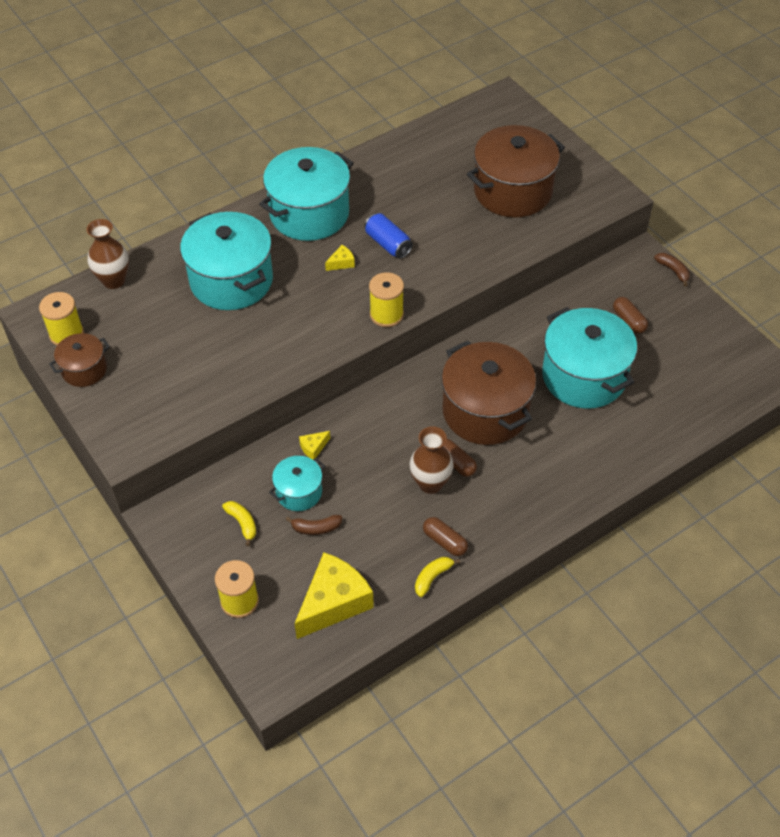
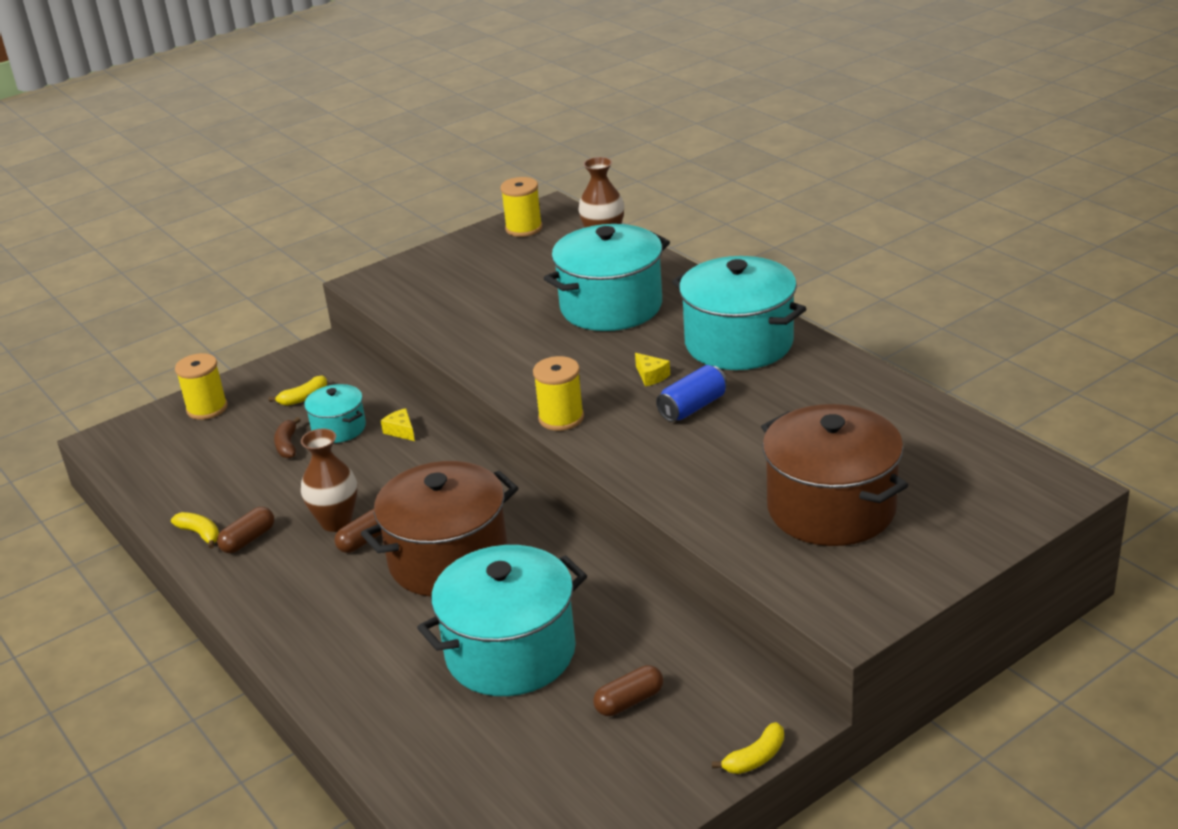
camera: 90 degrees right, 20 degrees down
(84, 370) = (474, 245): brown pot -> none
(334, 603) = (187, 467): yellow cheese -> none
(673, 271) = (755, 758): brown banana -> yellow banana

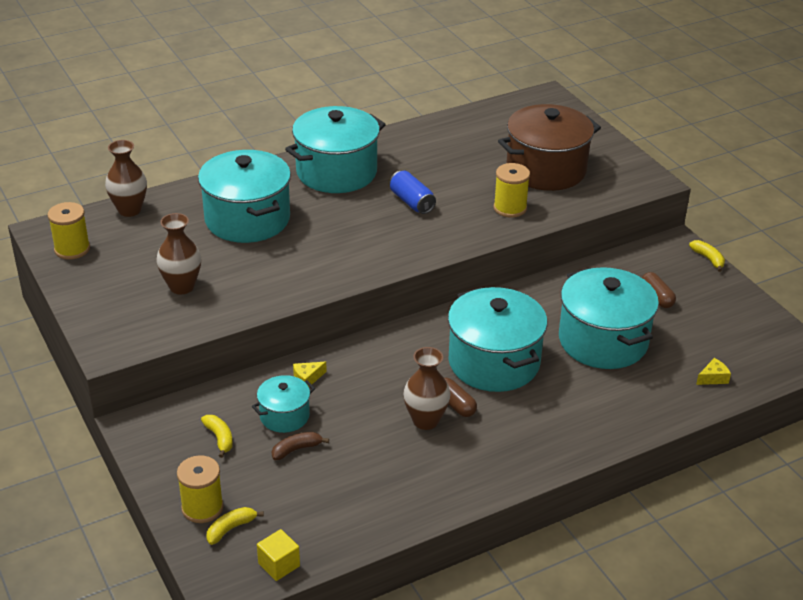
camera: 85 degrees left, 5 degrees up
(128, 465) = (279, 565): none -> yellow cube
(200, 534) = (414, 505): yellow banana -> yellow banana (231, 529)
(248, 539) = (433, 474): brown capsule -> none
(287, 445) = (296, 449): brown banana -> brown banana turned 150 degrees clockwise
(448, 559) = (494, 362): brown pot -> turquoise pot
(474, 296) = (182, 286): none -> brown vase
(561, 418) = (400, 259): yellow spool -> yellow spool (510, 208)
(651, 376) = (361, 214): yellow cheese -> yellow cheese (713, 378)

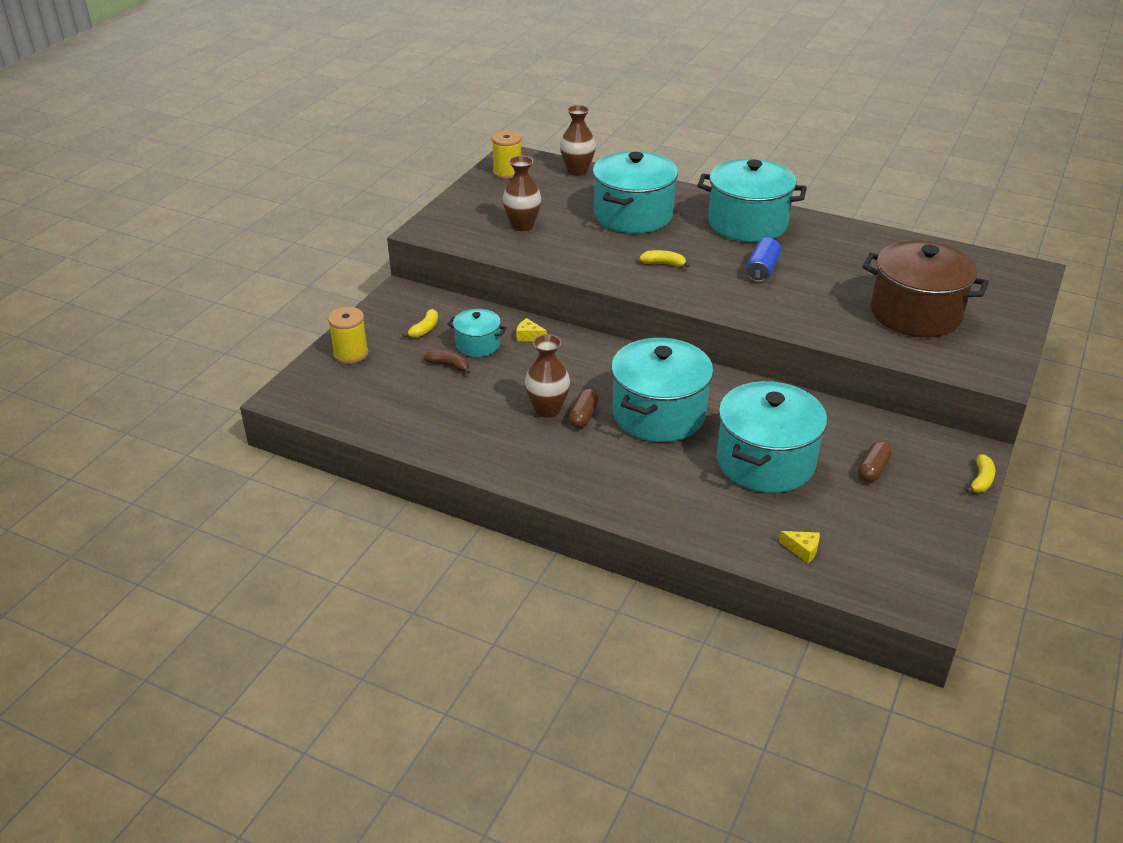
camera: 55 degrees right, 0 degrees up
(231, 529) = (342, 374): yellow banana -> yellow banana (663, 264)
(279, 565) = (328, 410): yellow cube -> none
(510, 208) = (828, 318): yellow spool -> none

